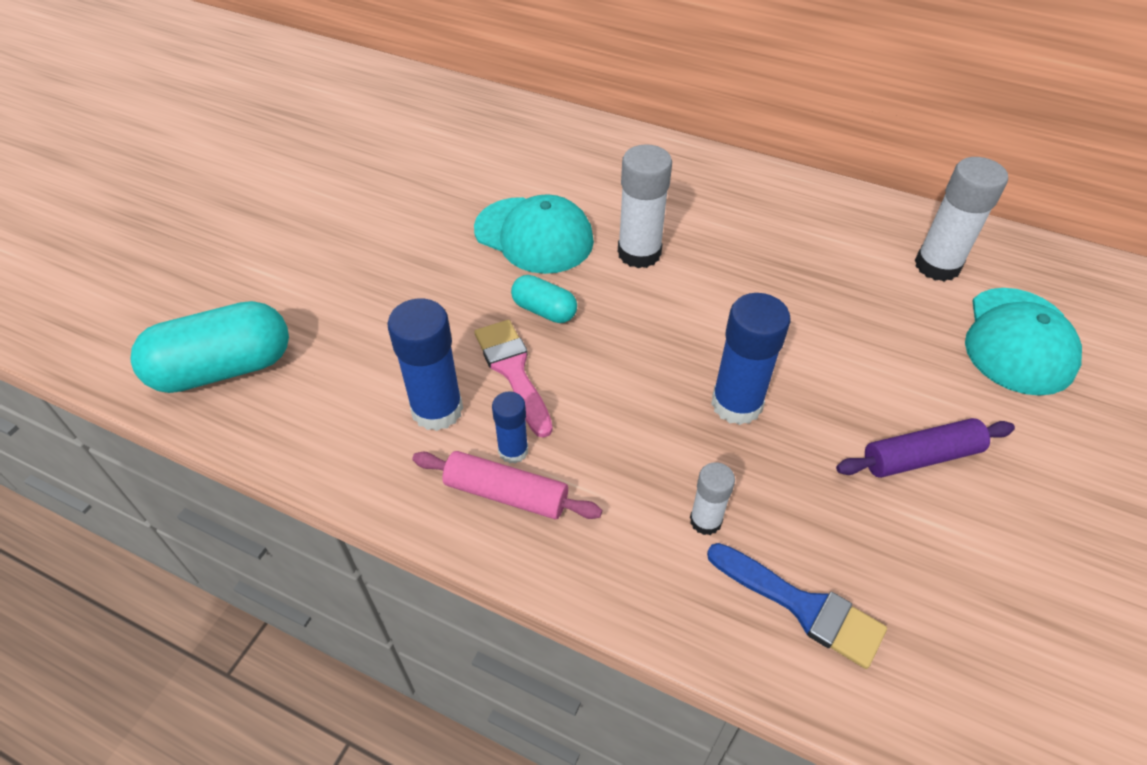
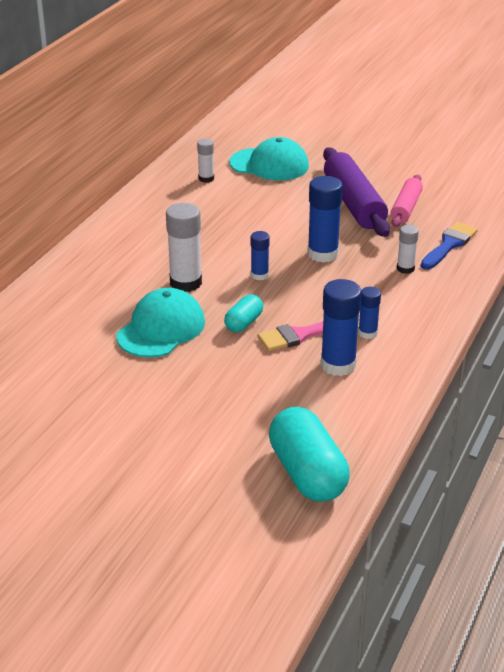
camera: 90 degrees left, 15 degrees down
(506, 493) = (399, 334): pink rolling pin -> pink rolling pin (406, 208)
(665, 327) = (259, 275): none -> blue glue stick
(921, 457) = (354, 203): purple rolling pin -> purple rolling pin, size x1.69
(937, 266) = (206, 178): white glue stick -> white glue stick, size x0.56

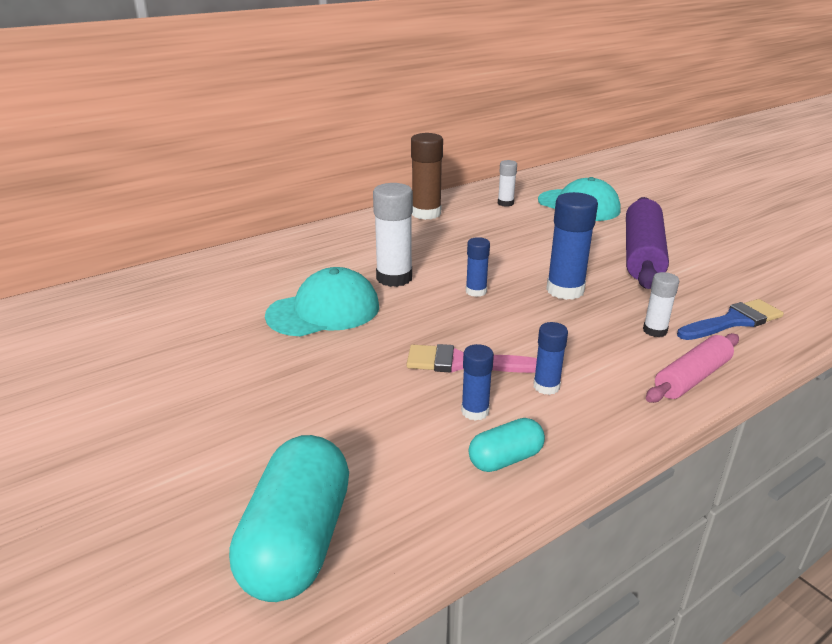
camera: 30 degrees right, 5 degrees down
(147, 209) = (426, 213): none -> brown glue stick
(243, 323) = (412, 331): turquoise capsule -> turquoise capsule (505, 459)
(338, 365) = (475, 411): blue glue stick -> blue glue stick, size x0.56
(406, 208) = (702, 272): pink rolling pin -> pink rolling pin (691, 377)

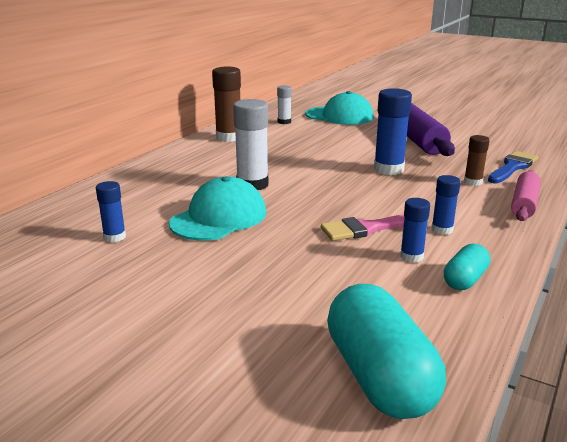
camera: 25 degrees left, 5 degrees down
(476, 291) = (326, 181): blue glue stick -> blue glue stick (114, 237)
(654, 331) = (473, 182): white glue stick -> brown glue stick

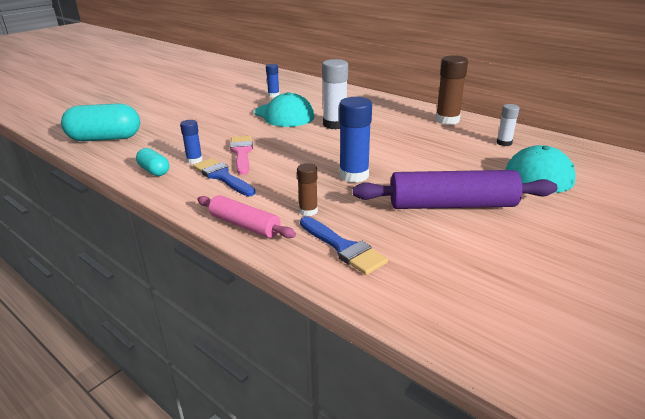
camera: 100 degrees right, 5 degrees up
(442, 230) = (222, 177): blue glue stick -> blue brush

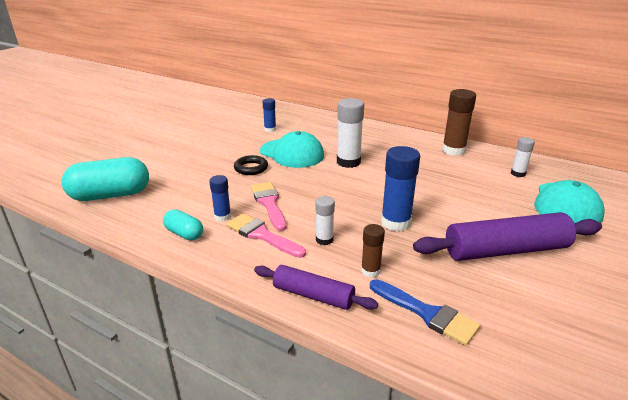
camera: 10 degrees left, 0 degrees up
(222, 177) = (262, 235): blue brush -> pink brush
(239, 125) = (251, 168): none -> black ring
(245, 225) = (313, 295): pink rolling pin -> purple rolling pin
(278, 184) = (324, 240): none -> white glue stick

